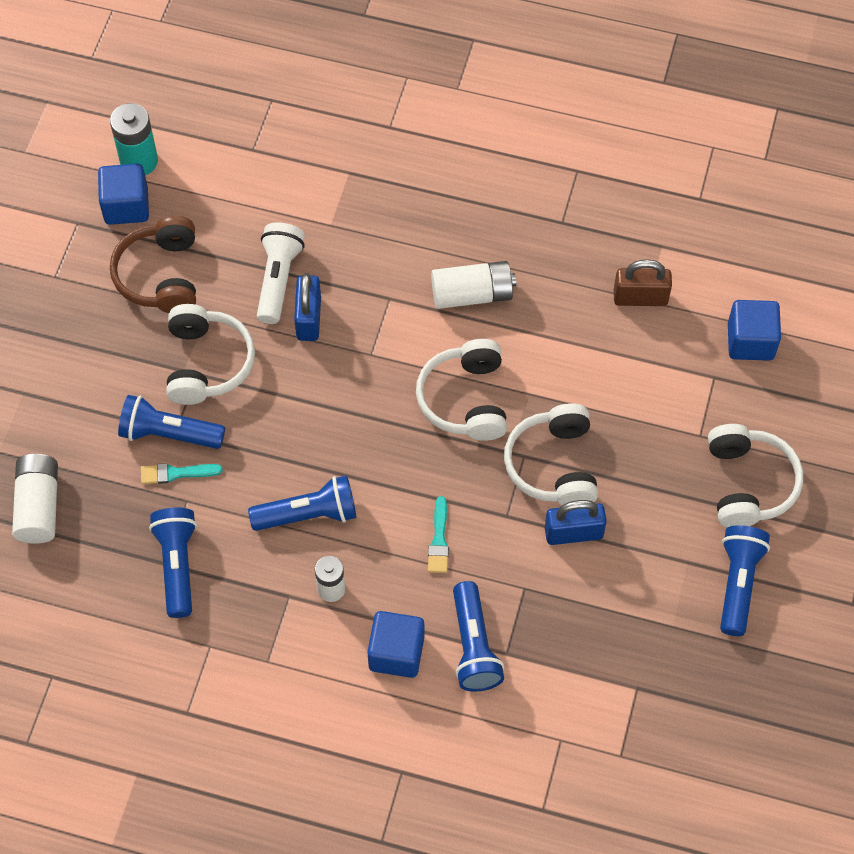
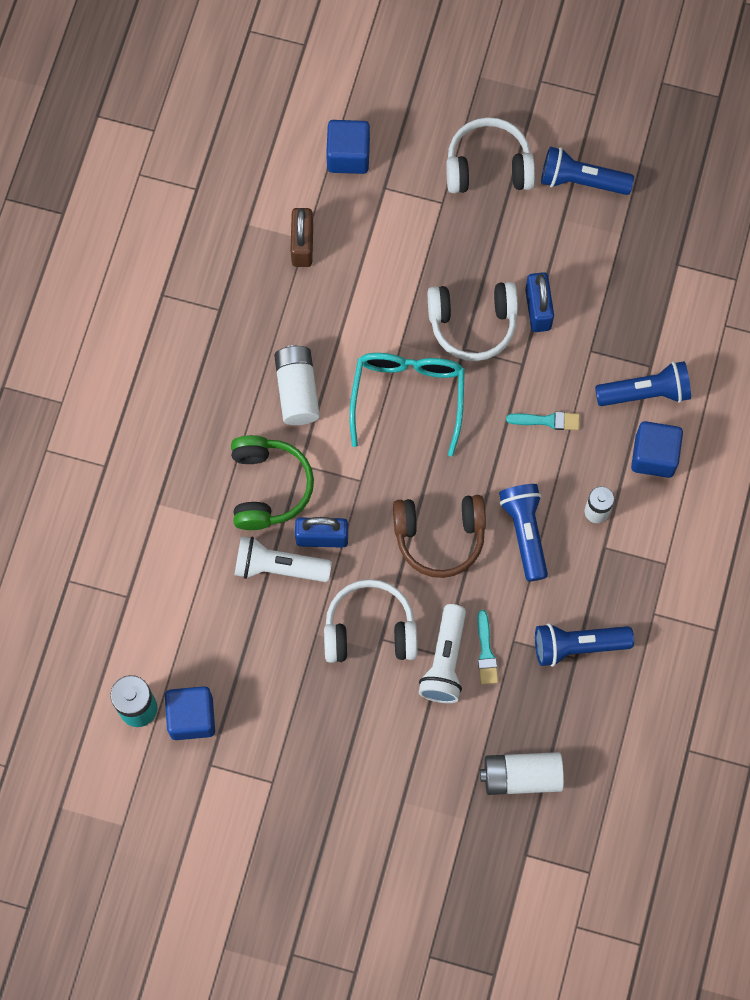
camera: 90 degrees left, 10 degrees up
(160, 275) = (273, 679): brown headphones -> brown headphones (439, 537)
(169, 433) = (445, 661): blue flashlight -> white flashlight
(365, 269) = (268, 487): none -> green headphones
(465, 399) = (408, 397): white headphones -> turquoise glasses

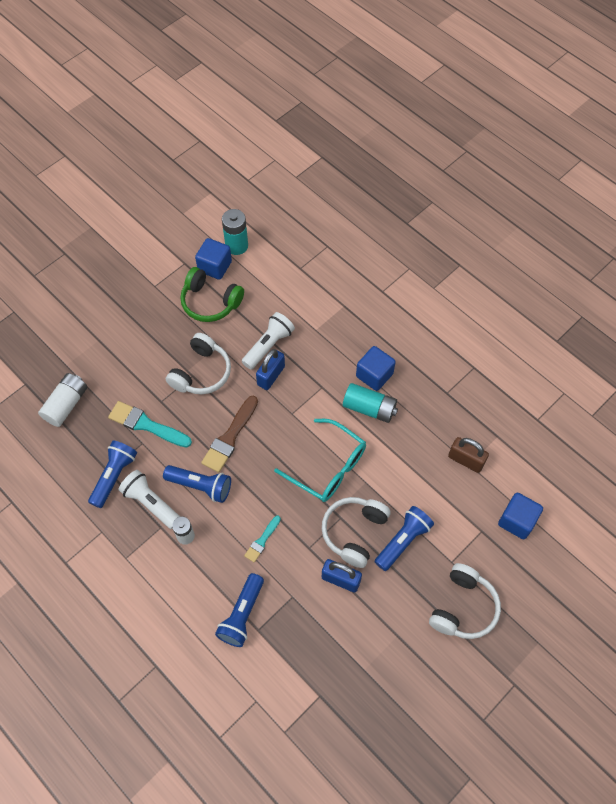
camera: 120 degrees right, 10 degrees down
(268, 487) = (318, 363): green headphones -> green headphones (210, 302)
(297, 390) = (369, 408): white battery -> turquoise battery
(439, 537) = (230, 437): brown headphones -> brown brush
(445, 661) = (157, 401): white flashlight -> white flashlight (151, 503)
(486, 652) = (146, 425): turquoise brush -> turquoise brush, size x1.76
(581, 181) = (420, 666): blue flashlight -> blue flashlight (403, 541)
(654, 456) = (197, 593): blue cube -> blue cube (374, 375)

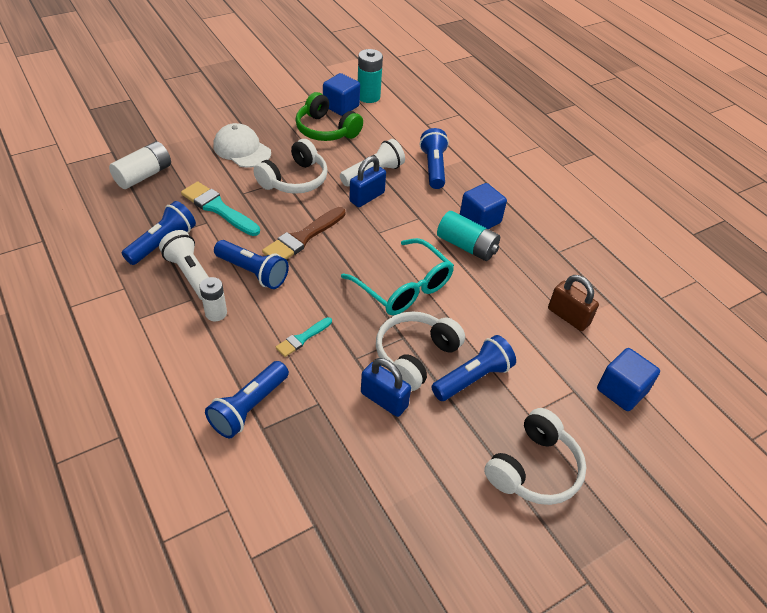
camera: 10 degrees right, 15 degrees down
(142, 348) = (242, 149): none -> white cap
(320, 323) = (433, 167): none -> blue flashlight

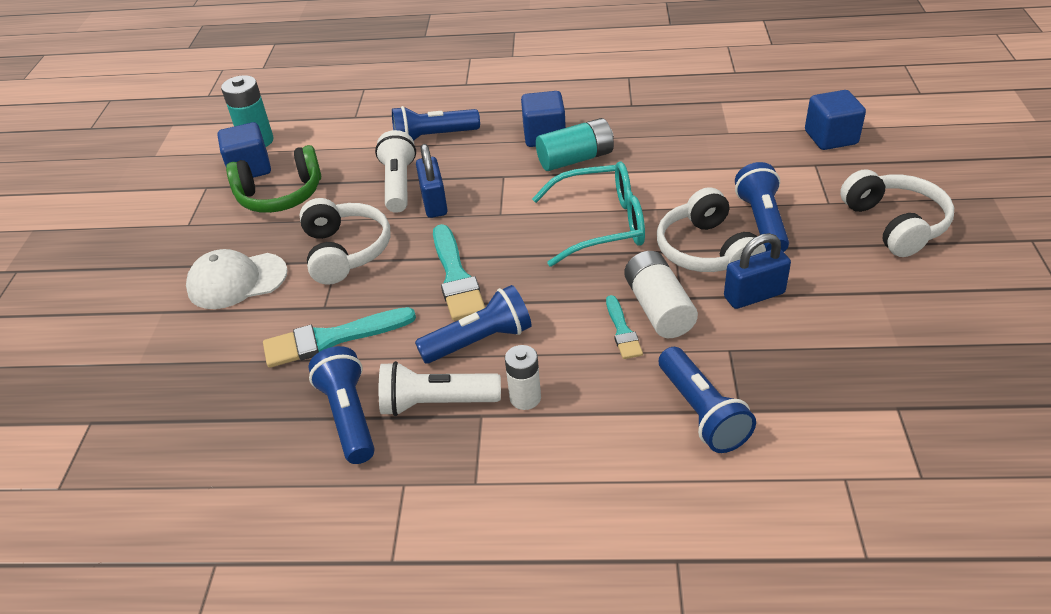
camera: 50 degrees left, 5 degrees down
(144, 175) = (185, 398): white battery -> white battery (658, 308)
(303, 237) = (456, 277): brown brush -> turquoise brush
(433, 167) = (433, 137): blue flashlight -> blue flashlight turned 45 degrees counterclockwise
(568, 316) = (721, 132): brown padlock -> none

